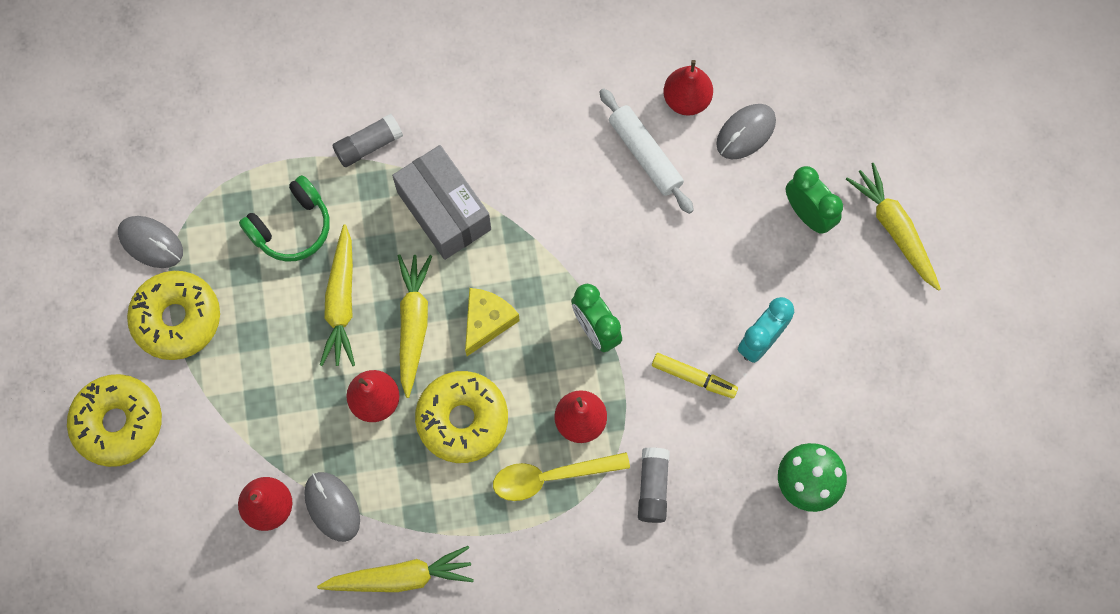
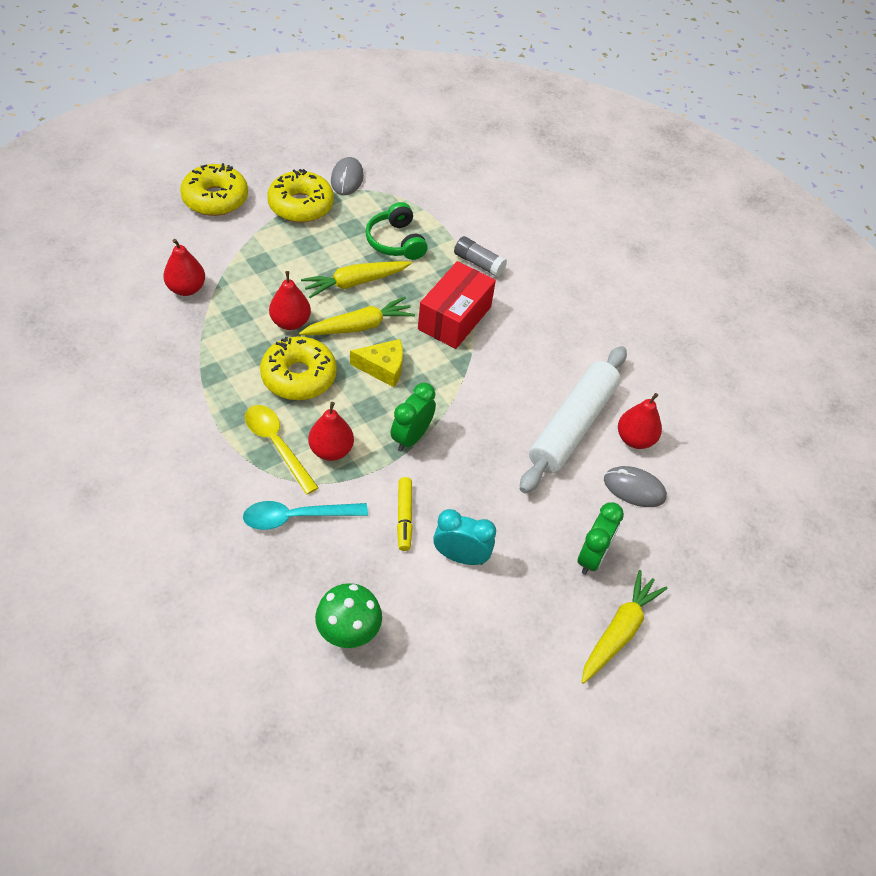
camera: 60 degrees right, 20 degrees down
(292, 227) = (396, 242): green headphones -> green headphones turned 45 degrees clockwise
(332, 507) = (200, 322): grey mouse -> none
(400, 577) = (160, 376): yellow carrot -> none
(444, 211) = (454, 318): grey box -> red box
(645, 155) = (572, 426): white rolling pin -> white rolling pin, size x1.58
(652, 487) = (296, 517): grey glue stick -> turquoise spoon

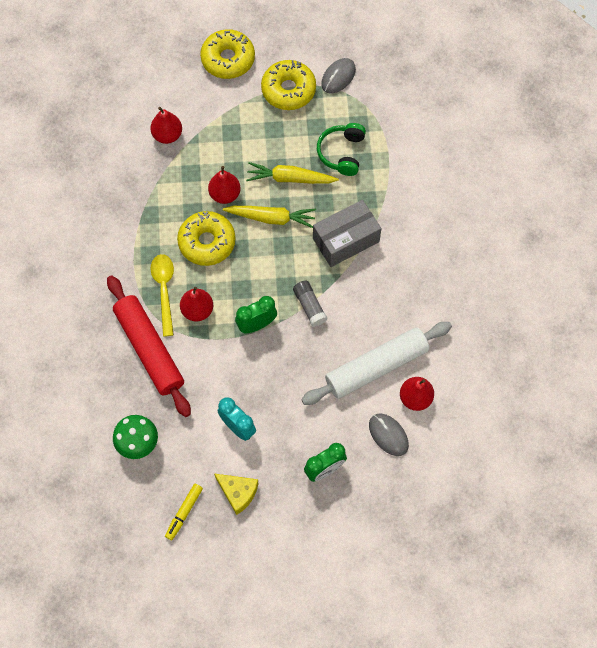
camera: 35 degrees right, 15 degrees up
(296, 517) = (149, 349): turquoise spoon -> red rolling pin
(383, 368) = (269, 260): yellow cheese -> yellow cheese (238, 493)
(404, 517) = (217, 382): yellow marker -> yellow marker (184, 513)
(454, 318) = (346, 240): red box -> grey box
(478, 263) = (394, 198): grey glue stick -> grey glue stick (309, 306)
(619, 631) = (308, 528): yellow carrot -> none

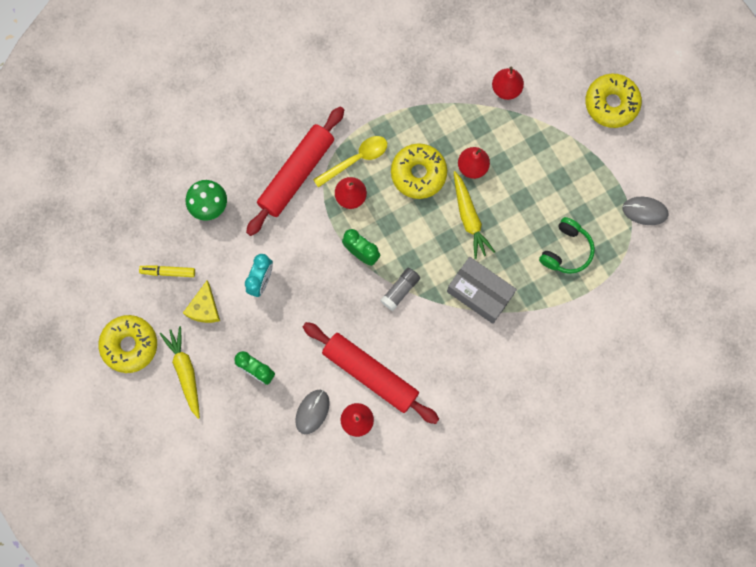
camera: 65 degrees right, 10 degrees up
(288, 90) = (607, 172): yellow donut -> yellow donut (129, 345)
(290, 178) = (517, 216): yellow carrot -> yellow carrot (185, 371)
(342, 153) = (566, 250): green headphones -> green headphones turned 135 degrees clockwise
(376, 367) = (370, 373): white rolling pin -> red rolling pin

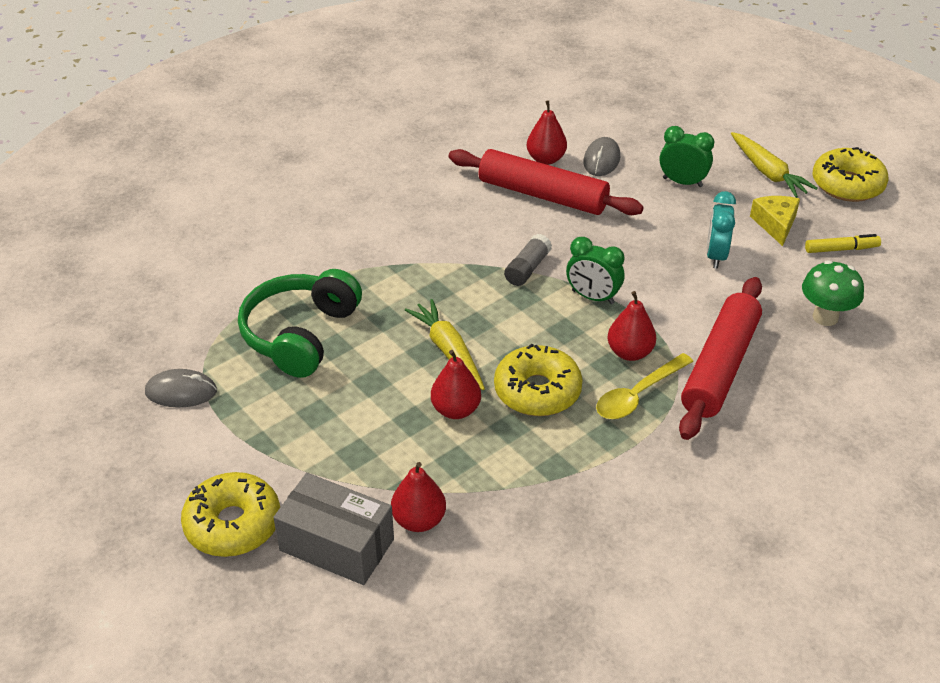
camera: 170 degrees right, 35 degrees down
(479, 293) = (418, 278): grey box -> grey box (337, 544)
(566, 250) = (300, 334): green headphones -> green headphones, size x1.54

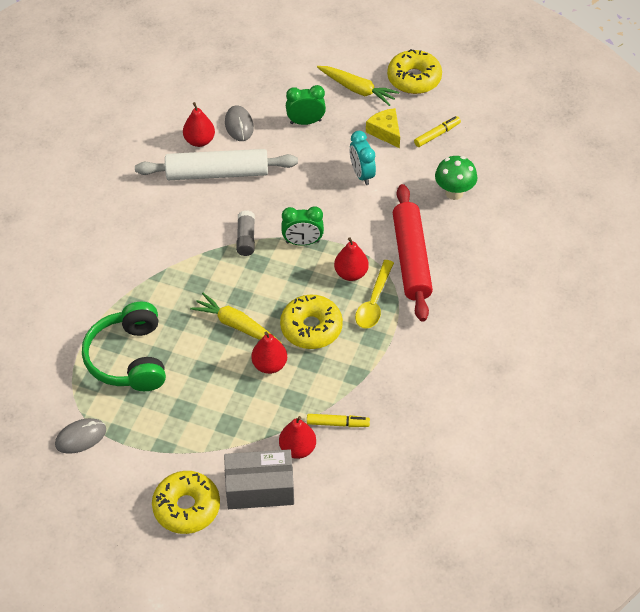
camera: 30 degrees left, 10 degrees up
(492, 514) = (338, 423): none -> yellow marker
(542, 195) = (217, 173): red rolling pin -> white rolling pin

